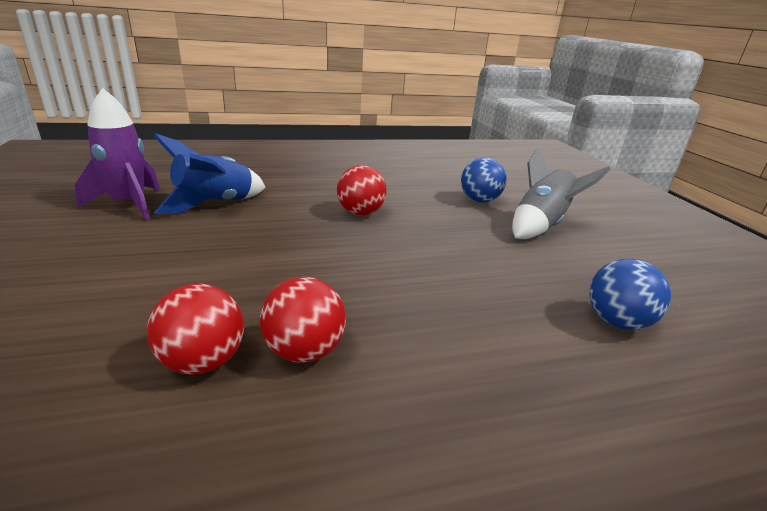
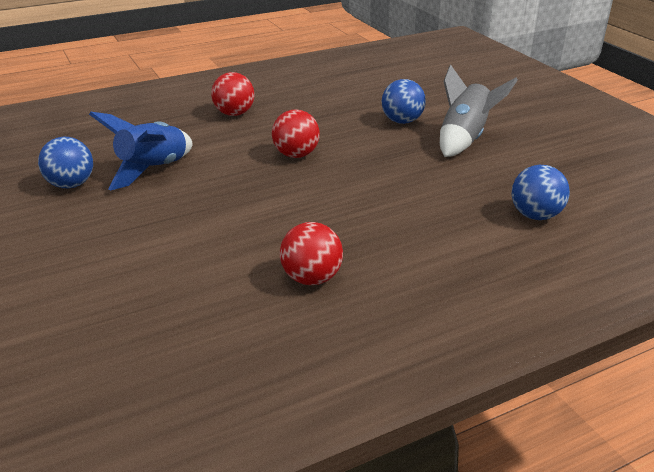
camera: 10 degrees left, 5 degrees up
(129, 204) = (71, 184): purple rocket -> blue ball
(203, 361) = (243, 298): red ball -> red ball (234, 113)

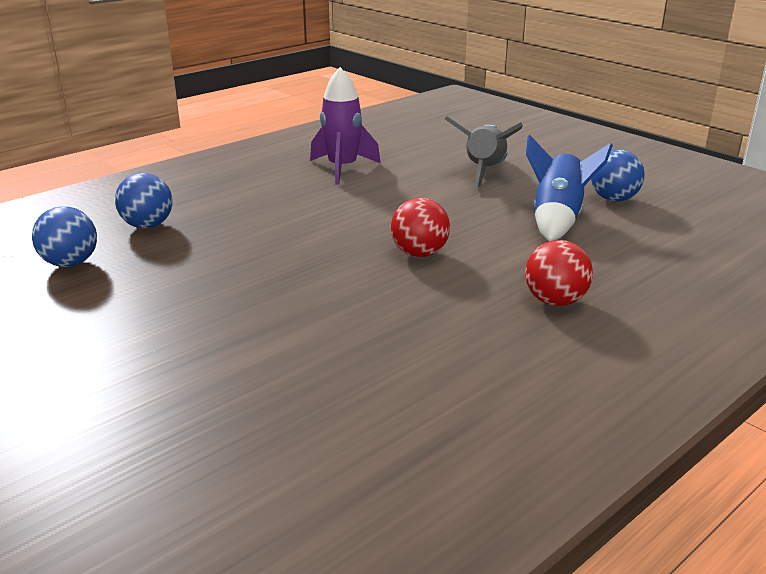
camera: 165 degrees right, 5 degrees down
(311, 278) = (342, 168): red ball -> purple rocket
(402, 121) = (298, 322): blue ball -> blue ball (70, 263)
(464, 139) = (204, 303): grey rocket -> grey rocket (484, 172)

